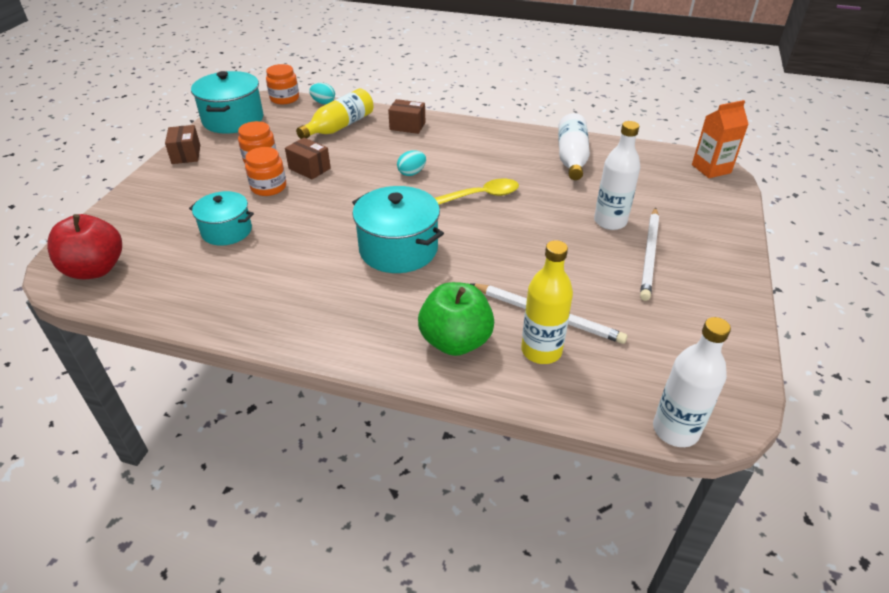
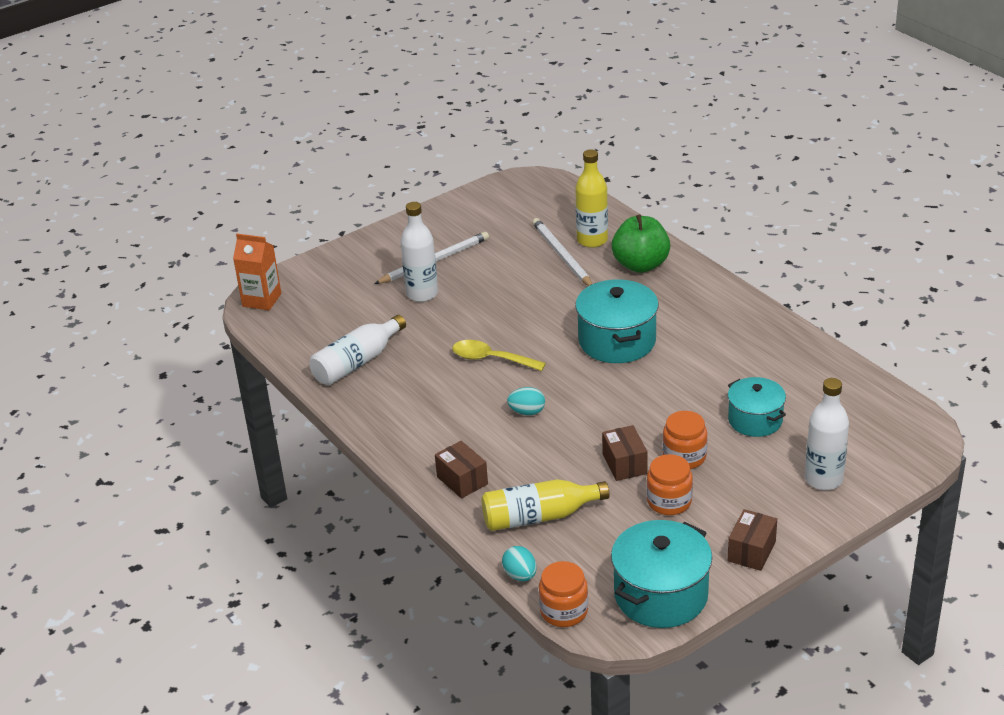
camera: 140 degrees left, 5 degrees down
(95, 269) = (892, 428): red apple -> none
(675, 430) = (567, 184): white bottle -> white bottle (823, 479)

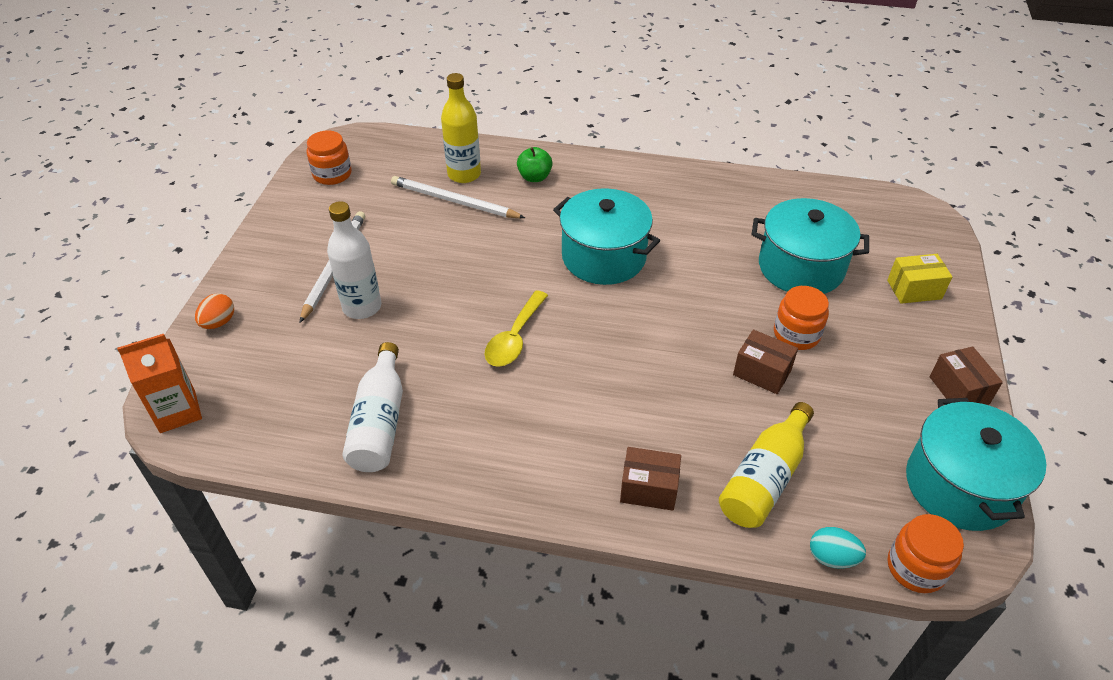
camera: 45 degrees left, 10 degrees up
(332, 262) = (219, 322): none -> orange egg
(491, 359) = (514, 338): yellow spoon -> yellow spoon turned 45 degrees counterclockwise
(527, 412) = (615, 373): turquoise egg -> none
(641, 265) = (534, 177): green apple -> green apple, size x0.58
(669, 501) = (842, 386): orange jar -> orange jar (332, 174)
(755, 420) = (801, 267): turquoise pot -> turquoise pot, size x1.53
(823, 479) = (914, 289): white bottle -> yellow box

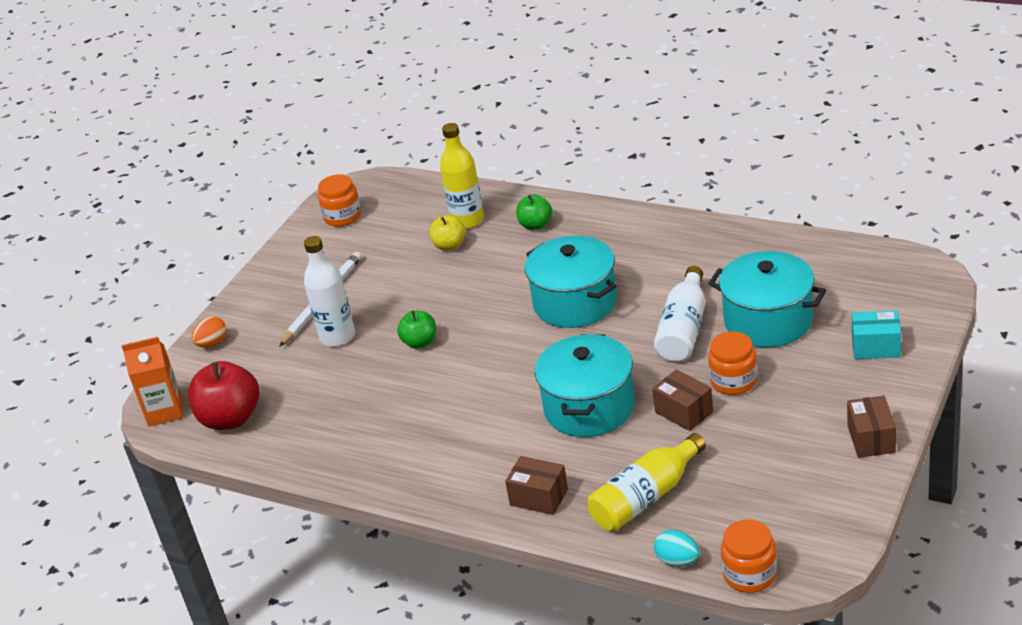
camera: 20 degrees right, 10 degrees down
(261, 415) = (230, 418): none -> red apple
(379, 422) = (326, 430): white bottle -> white bottle (684, 329)
(454, 201) = (449, 246): white pencil -> yellow apple
(455, 309) = (420, 342): none -> green apple
(514, 338) = (465, 370): yellow spoon -> none
(914, 289) = (876, 347): yellow box -> turquoise box
(959, 486) = (826, 516): turquoise pot -> turquoise pot (589, 407)

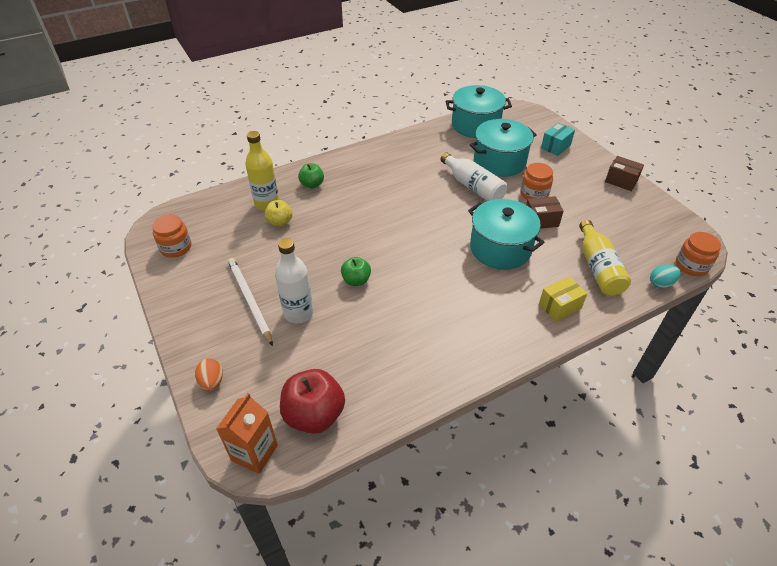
camera: 60 degrees left, 10 degrees up
(539, 497) = (559, 306): brown box -> yellow box
(575, 303) = (402, 207): turquoise pot -> turquoise pot (475, 125)

